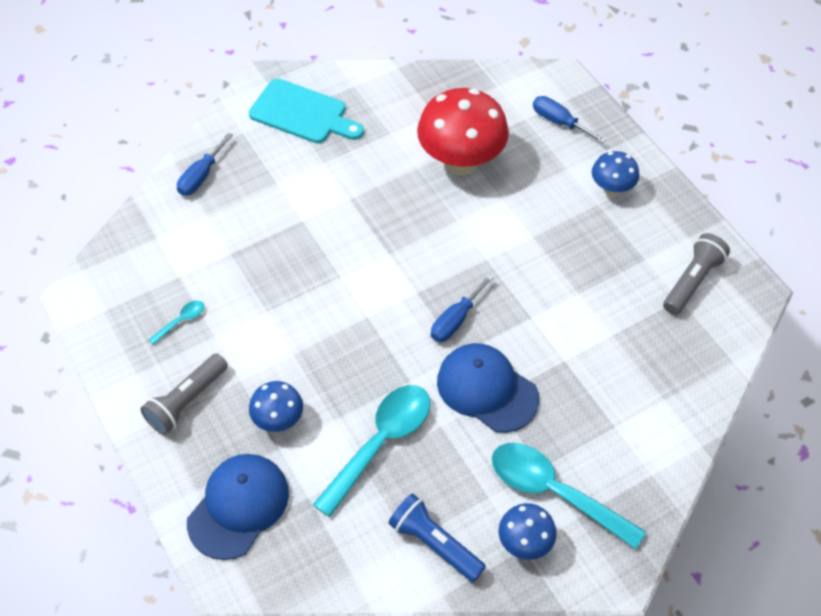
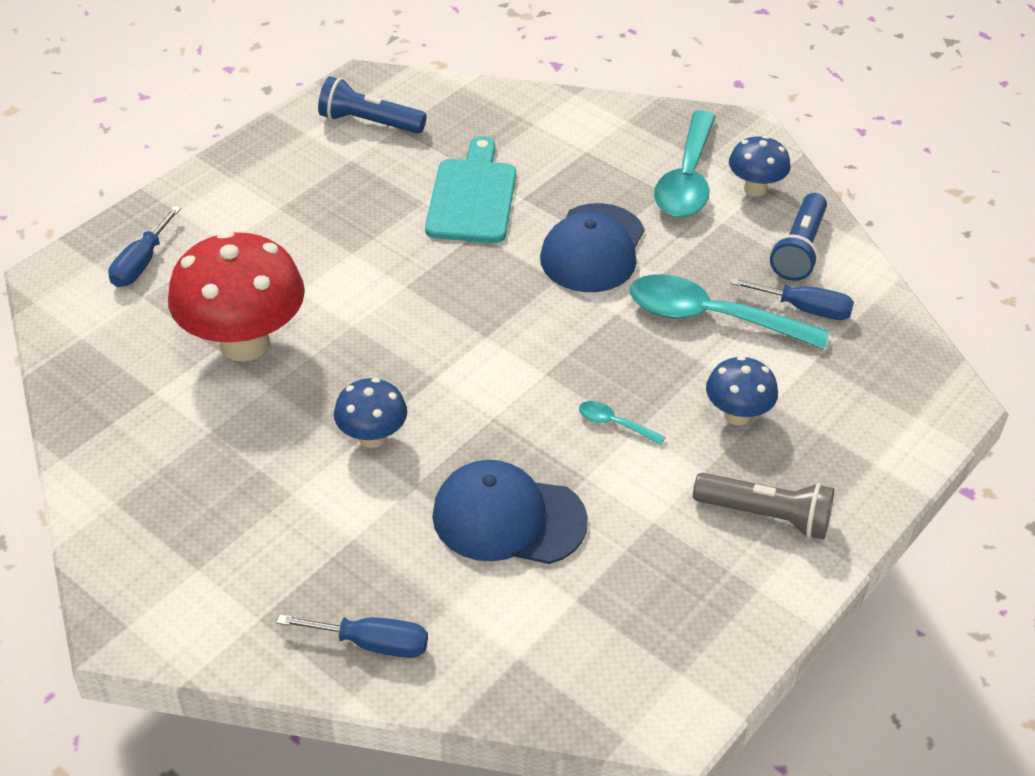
camera: 110 degrees left, 10 degrees down
(181, 321) = (649, 568): turquoise spoon -> turquoise spoon (614, 424)
(238, 507) = (867, 417): blue cap -> blue cap (508, 518)
(302, 113) = (194, 551): turquoise cutting board -> turquoise cutting board (472, 196)
(455, 320) = (511, 293): blue screwdriver -> blue screwdriver (804, 309)
(611, 189) = (249, 200): blue mushroom -> blue mushroom (372, 437)
(692, 281) = (369, 123): grey flashlight -> blue flashlight

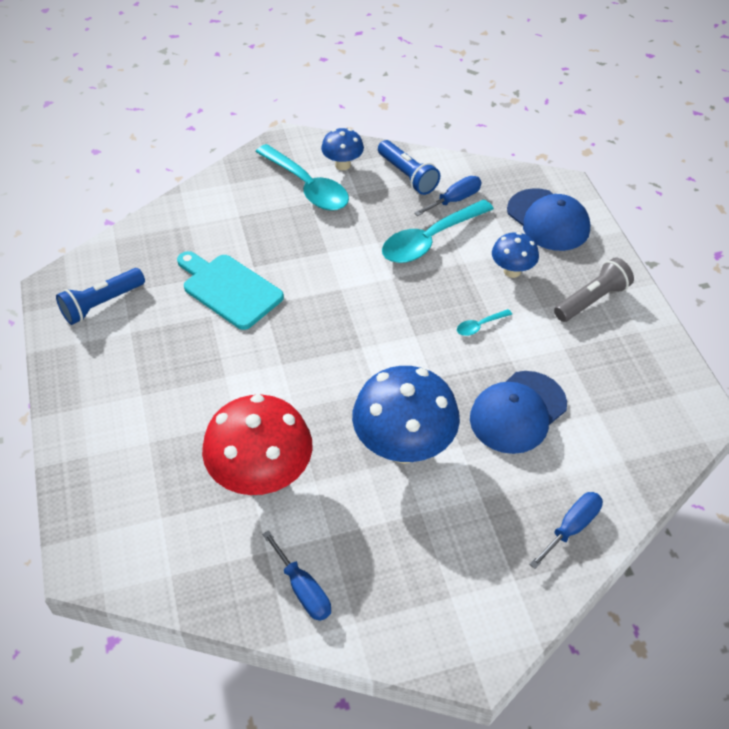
camera: 55 degrees left, 5 degrees up
(141, 263) = (124, 503): blue screwdriver -> blue screwdriver (303, 589)
(372, 437) = (404, 447): blue mushroom -> blue mushroom, size x1.92
(593, 249) = (329, 259): blue cap -> blue cap (548, 220)

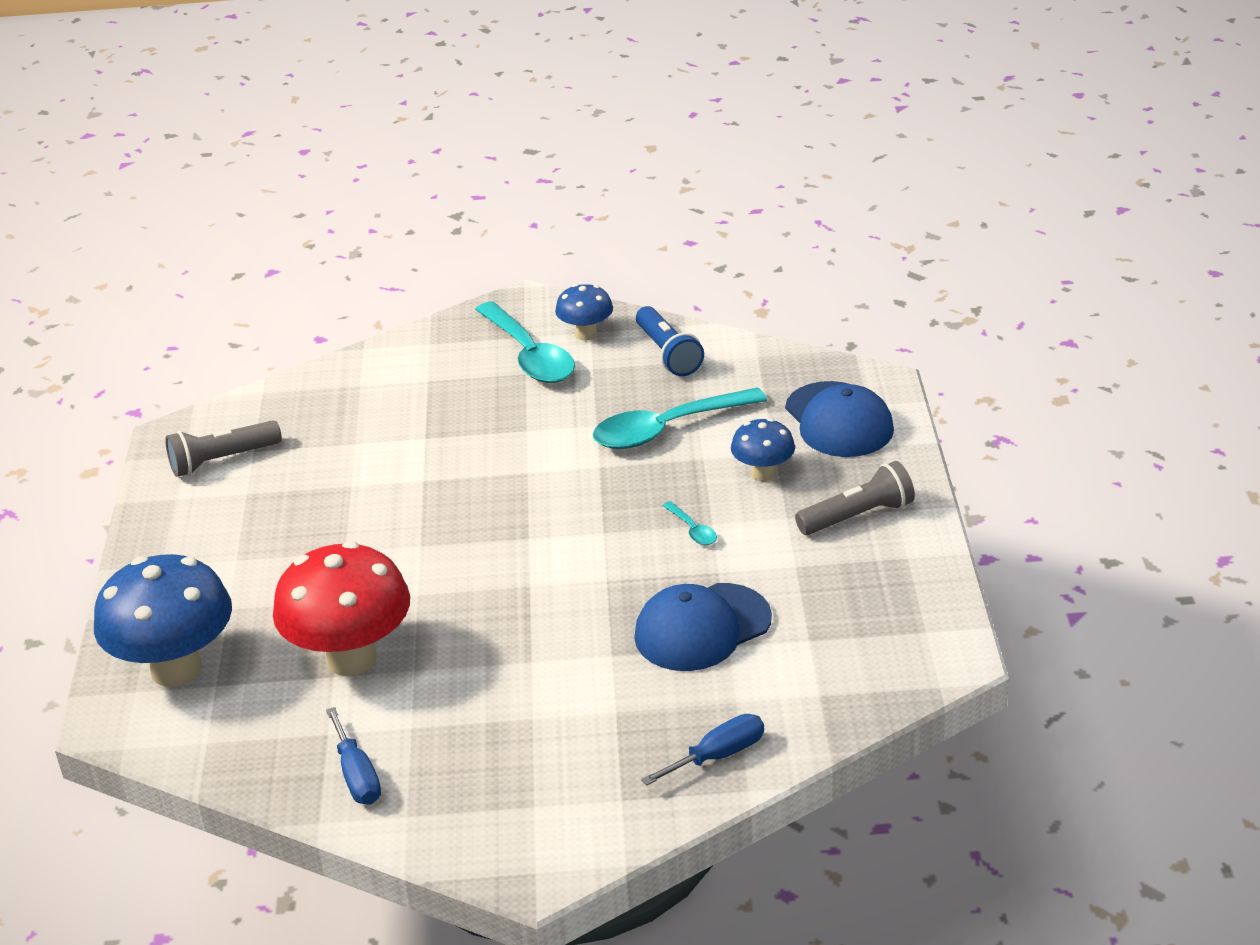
camera: 15 degrees right, 15 degrees down
(102, 304) = (222, 460): blue flashlight -> grey flashlight
(229, 289) = (385, 459): turquoise cutting board -> none
(404, 447) = (539, 648): blue mushroom -> blue mushroom (176, 669)
(455, 200) = (720, 386): blue screwdriver -> none
(479, 326) = (692, 530): turquoise spoon -> turquoise spoon turned 105 degrees counterclockwise

